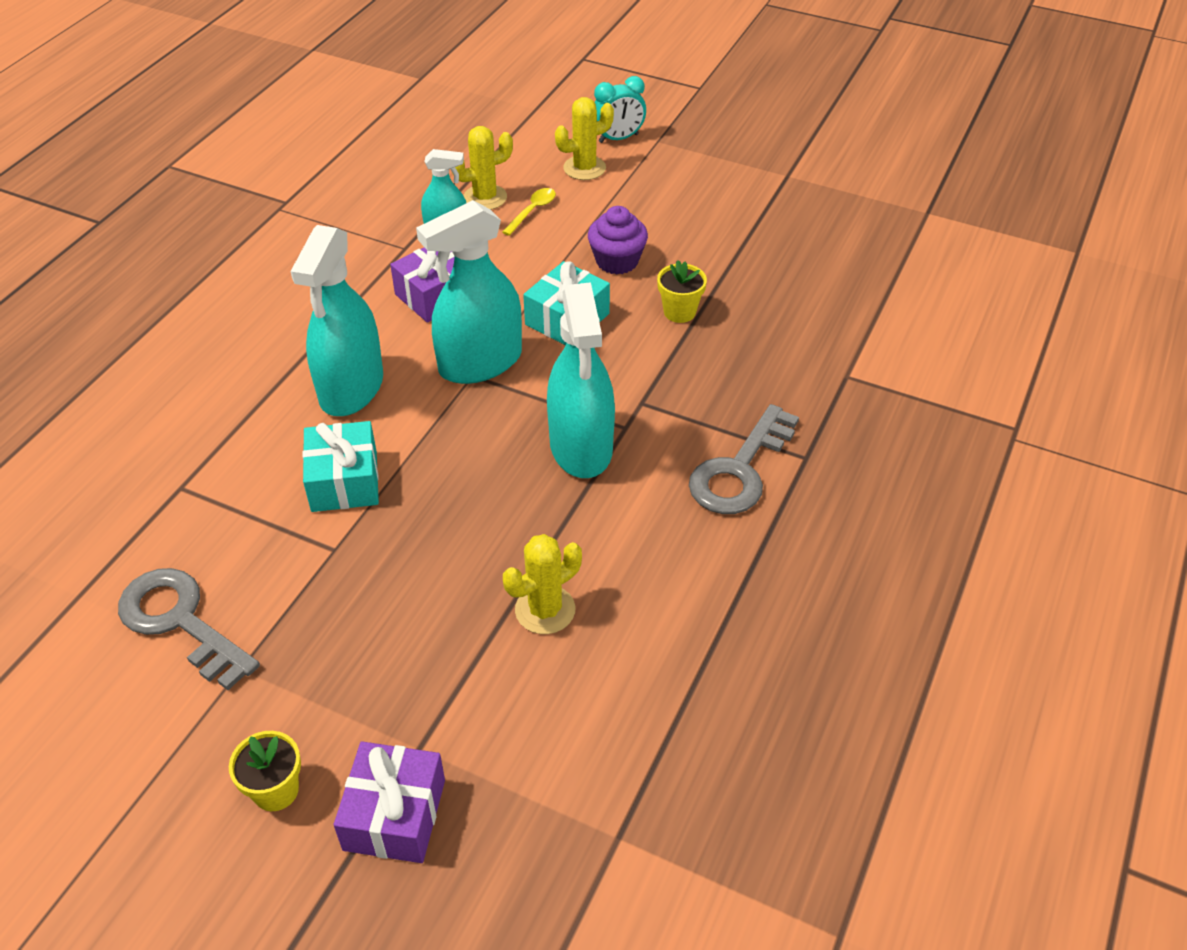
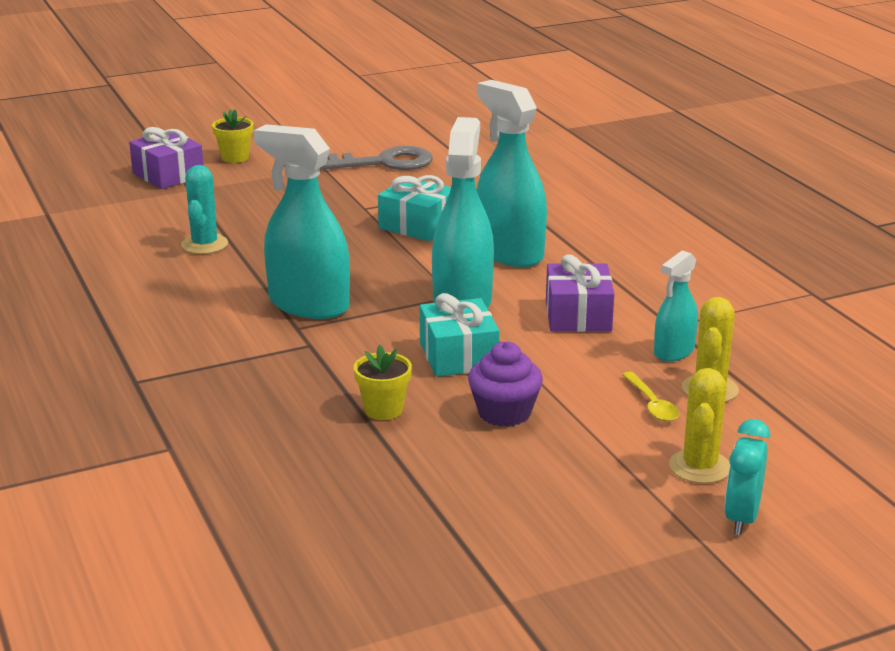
camera: 130 degrees right, 20 degrees down
(545, 610) = (204, 244): yellow cactus -> turquoise cactus
(740, 470) = (176, 350): grey key -> none

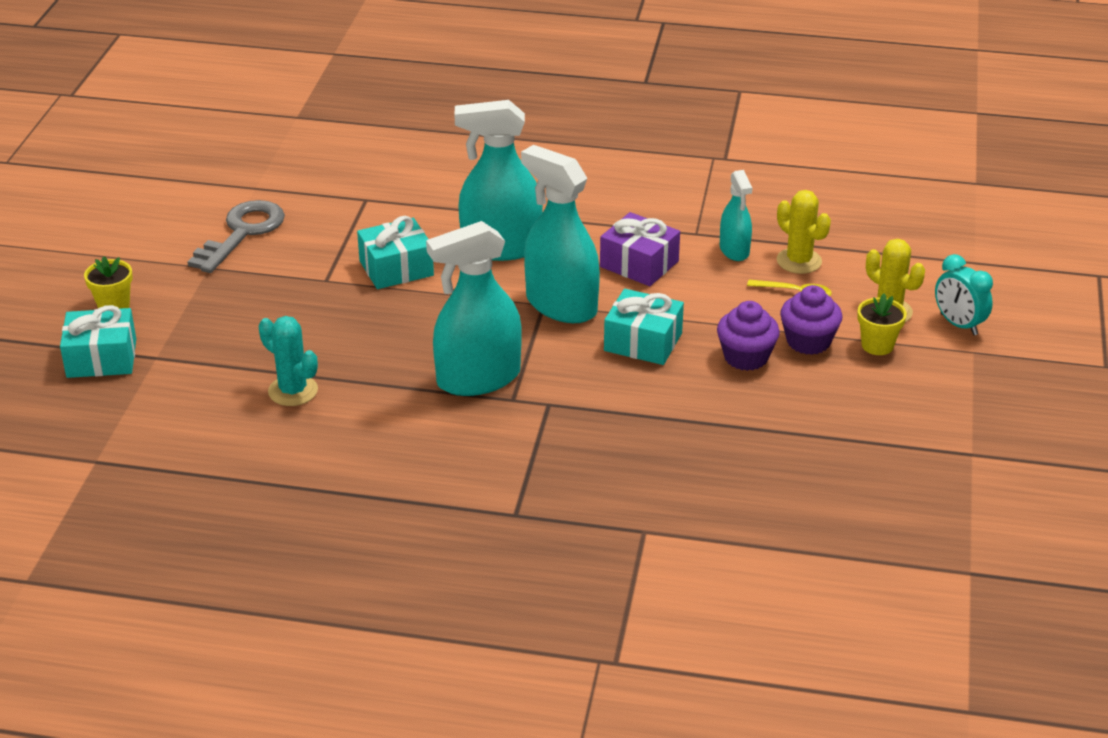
camera: 55 degrees left, 10 degrees up
(168, 175) = (101, 358): purple gift -> turquoise gift
(383, 410) = (688, 408): yellow flower pot -> yellow flower pot (877, 345)
(578, 437) = (808, 341): none -> purple cupcake

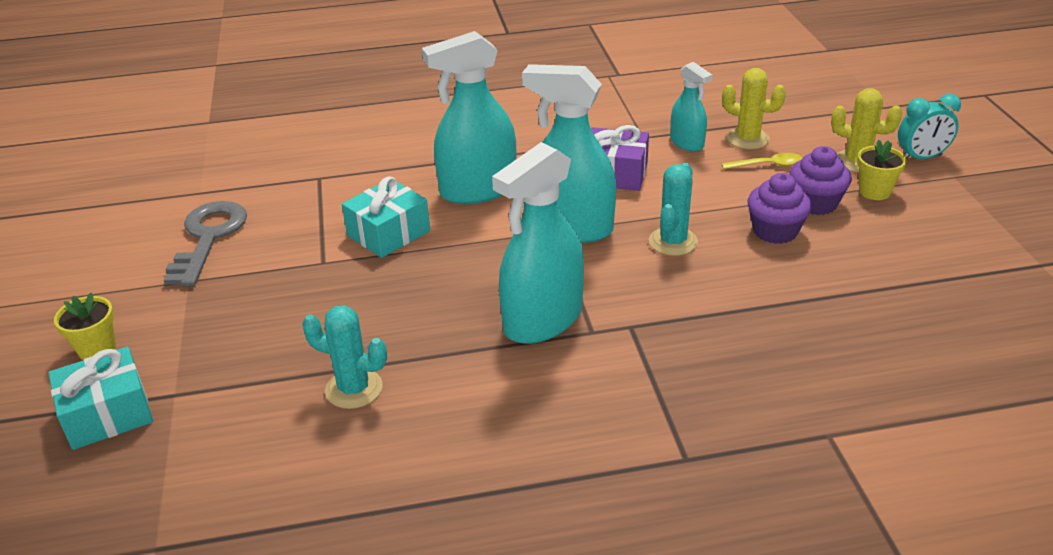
camera: 20 degrees left, 0 degrees up
(643, 342) = (673, 242): turquoise gift -> turquoise cactus
(958, 324) = (921, 158): turquoise clock -> turquoise clock turned 45 degrees counterclockwise

